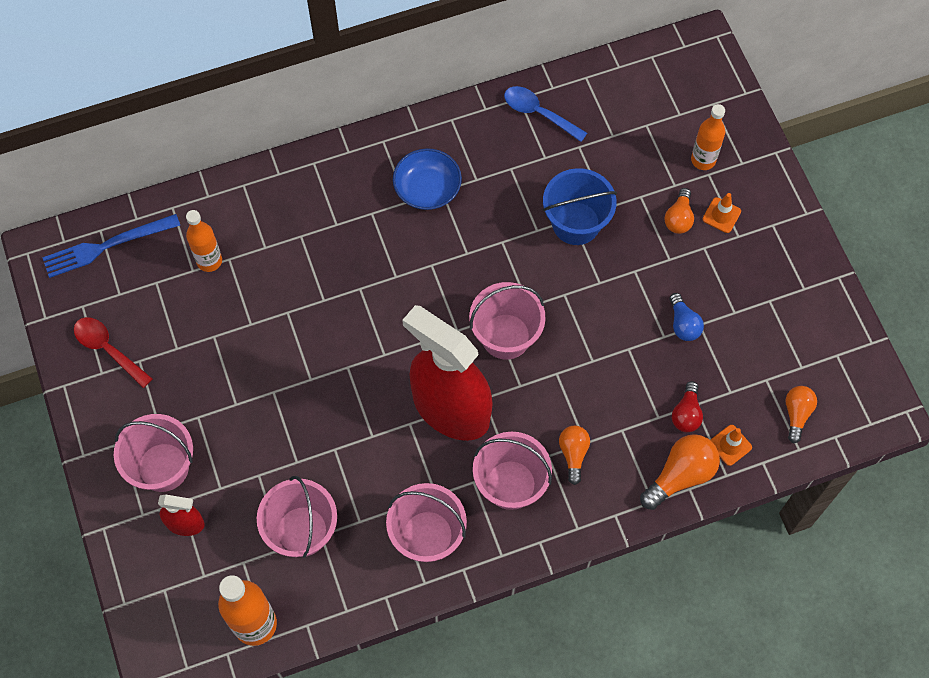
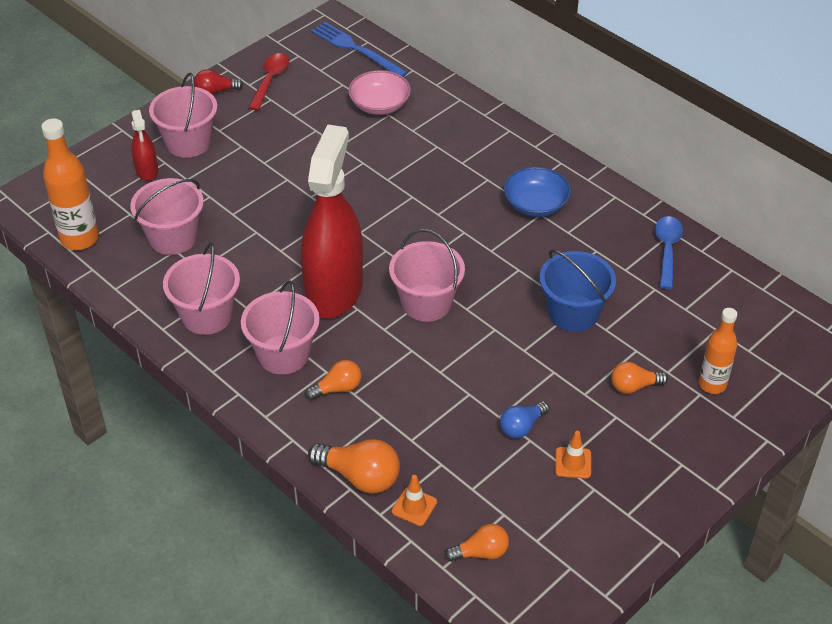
camera: 65 degrees right, 20 degrees down
(209, 261) = (379, 105): orange bottle -> pink bowl
(686, 414) = (427, 460): red light bulb -> red light bulb (215, 91)
(721, 215) = (662, 419): orange traffic cone -> orange traffic cone (573, 463)

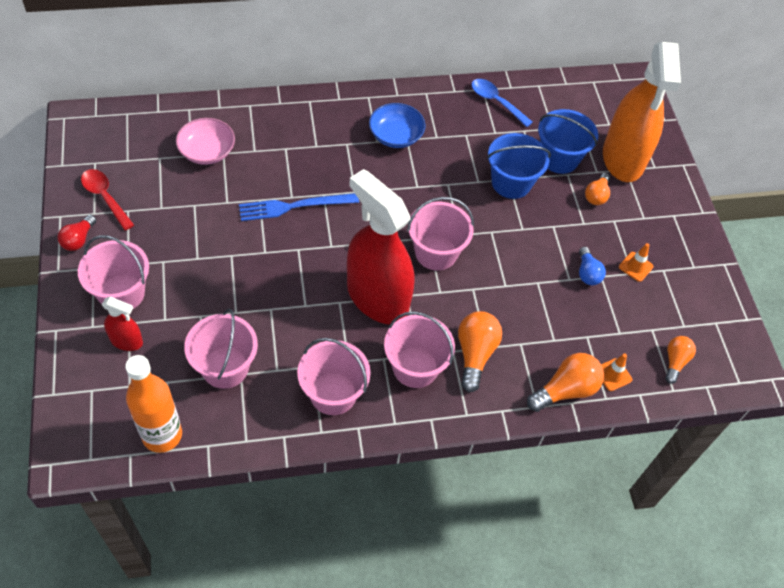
camera: 60 degrees left, 10 degrees up
(337, 388) = (475, 354): orange light bulb -> orange light bulb, size x1.59
(356, 49) = (128, 125): blue fork -> blue fork (294, 206)
(650, 333) = (559, 158): none -> blue bucket
(712, 384) = (623, 158): orange bottle -> orange spray bottle

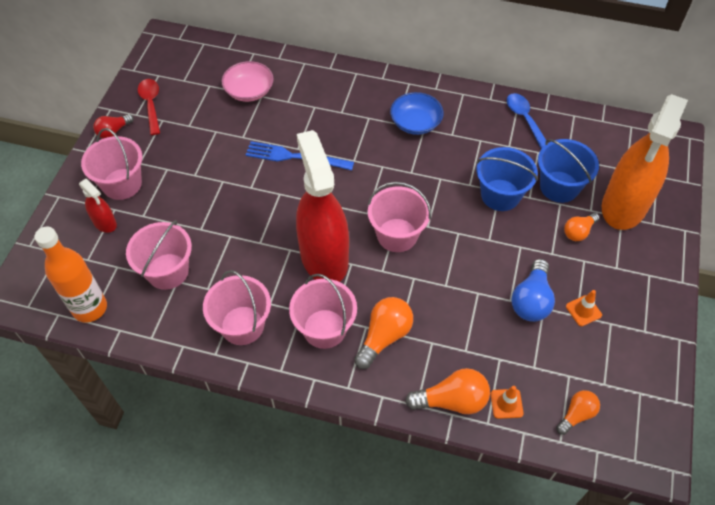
camera: 30 degrees right, 0 degrees up
(587, 273) = (531, 300): blue light bulb -> blue light bulb, size x1.59

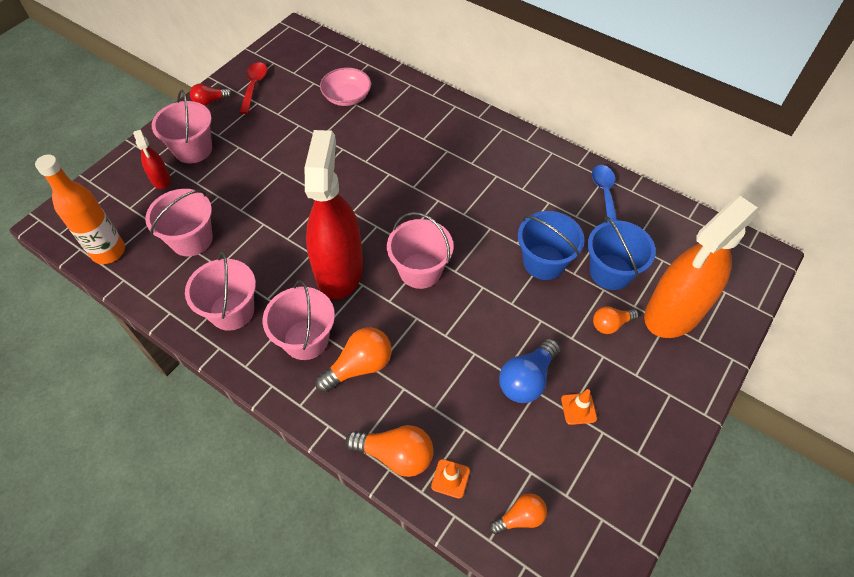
camera: 20 degrees right, 0 degrees up
(295, 157) = (359, 168): blue fork -> none
(415, 123) = (490, 168): blue bowl -> none

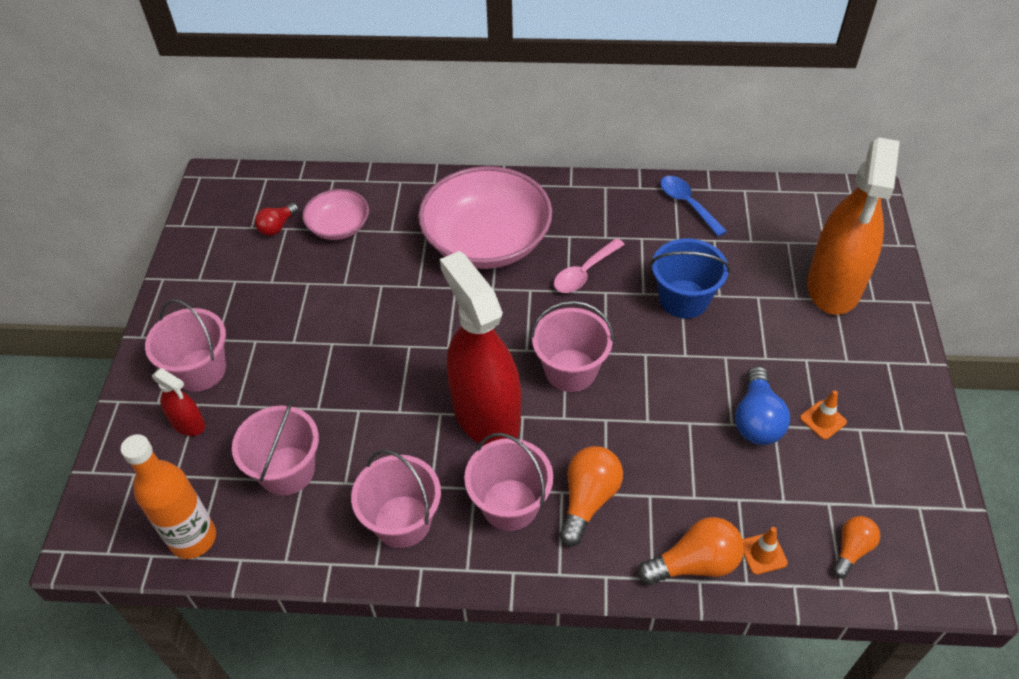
camera: 30 degrees left, 5 degrees down
(210, 101) = (173, 306): red light bulb -> red light bulb (277, 226)
(254, 86) = (215, 264): red spoon -> none
(436, 152) = (487, 241): none -> pink bowl
(486, 207) = (584, 273): none -> pink spoon
(610, 272) = (751, 277): blue bucket -> none
(610, 324) = (789, 326): orange light bulb -> none

